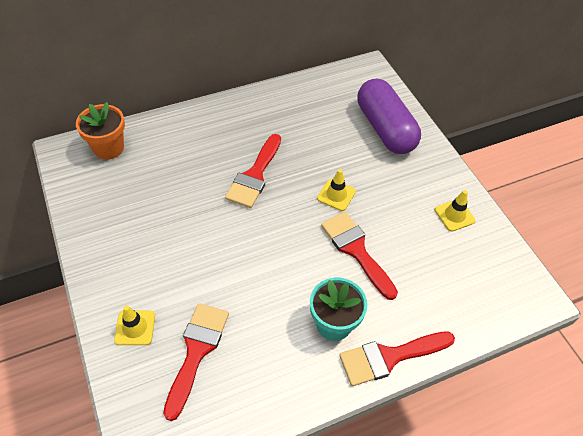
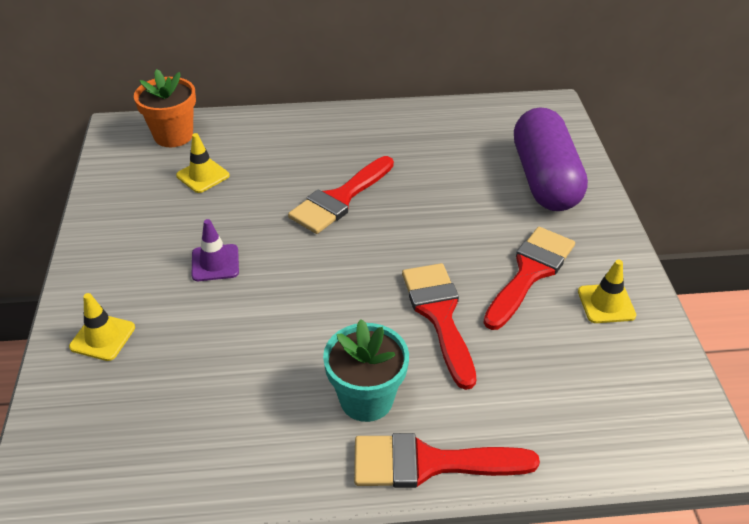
camera: 20 degrees right, 10 degrees down
(189, 248) = (215, 263): none -> purple traffic cone
(196, 351) = (165, 385): red brush -> red brush (530, 273)
(336, 195) = (440, 243): yellow traffic cone -> yellow traffic cone (203, 176)

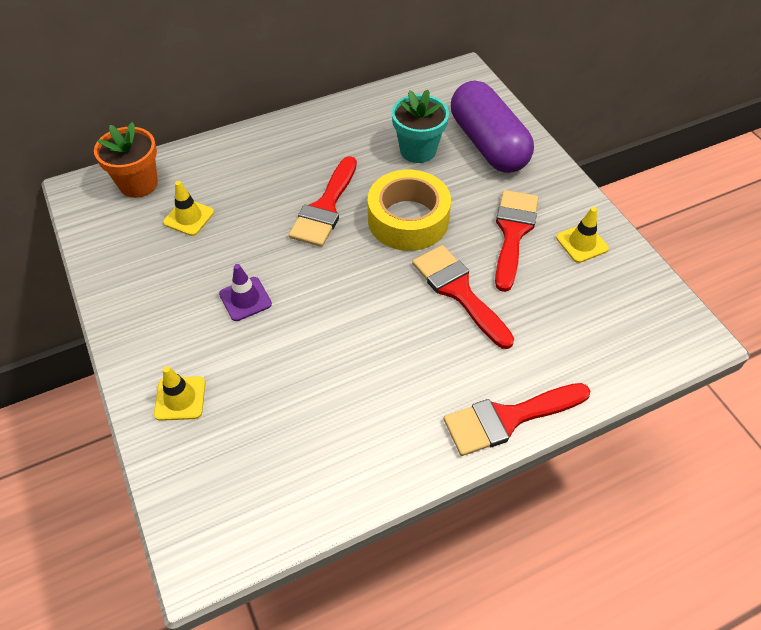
camera: 20 degrees left, 10 degrees up
(366, 399) = (434, 381): turquoise flower pot -> turquoise flower pot (418, 150)
(420, 231) = (408, 220): none -> yellow tape

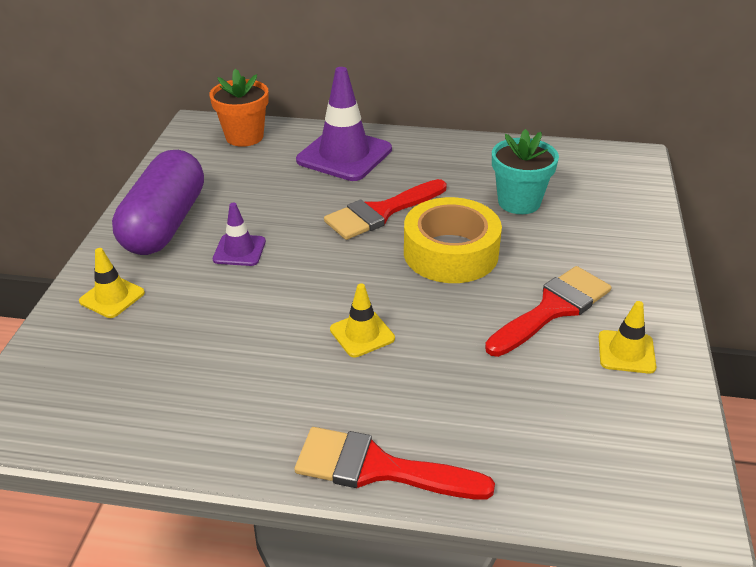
camera: 35 degrees right, 15 degrees down
(189, 217) = (258, 174): yellow traffic cone -> yellow traffic cone (362, 334)
(245, 165) = (344, 155): none -> purple traffic cone
(458, 291) = (441, 333): red brush -> none
(487, 144) = (601, 224): purple capsule -> purple capsule (165, 224)

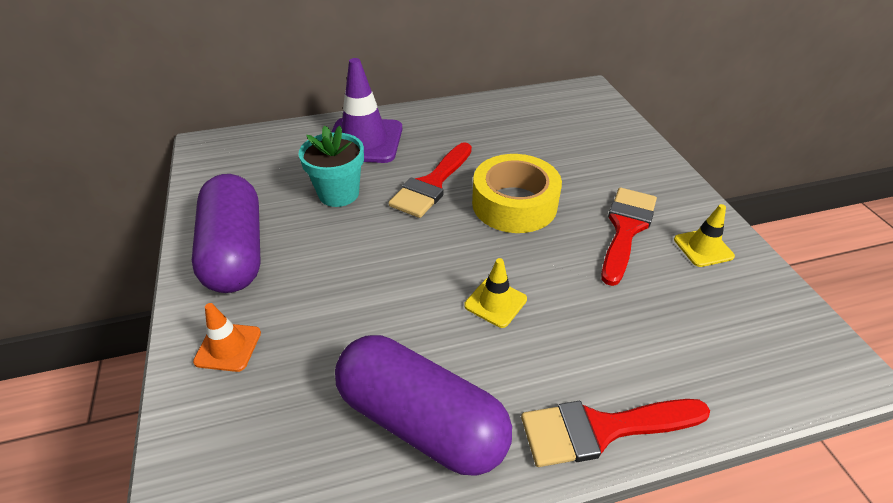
camera: 25 degrees left, 5 degrees up
(112, 297) = (228, 347): yellow traffic cone -> orange traffic cone
(226, 404) = (421, 420): none -> purple capsule
(239, 250) = (328, 257): purple traffic cone -> none
(244, 137) = (260, 145): orange flower pot -> none
(519, 202) = (534, 146): turquoise flower pot -> turquoise flower pot (339, 194)

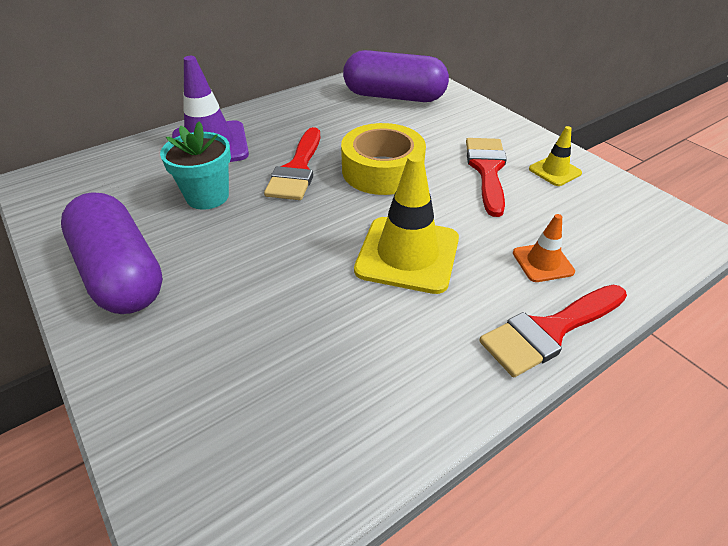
camera: 20 degrees left, 0 degrees up
(228, 347) = (159, 364): orange traffic cone -> orange traffic cone (542, 262)
(421, 420) = (392, 372): purple capsule -> purple capsule (394, 96)
(495, 302) = (407, 254): yellow traffic cone -> yellow traffic cone, size x1.93

